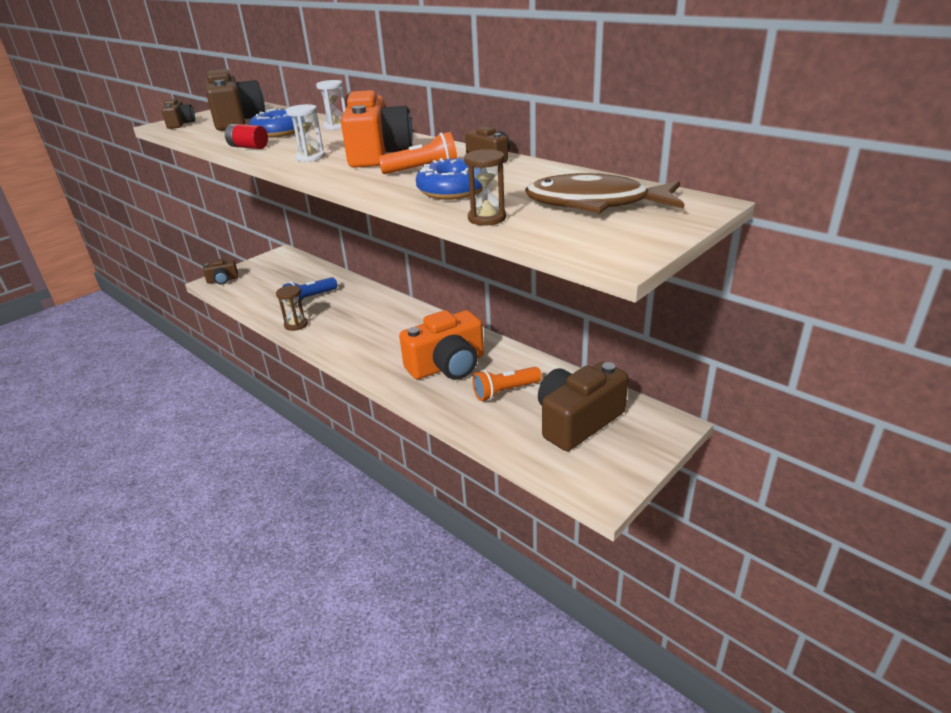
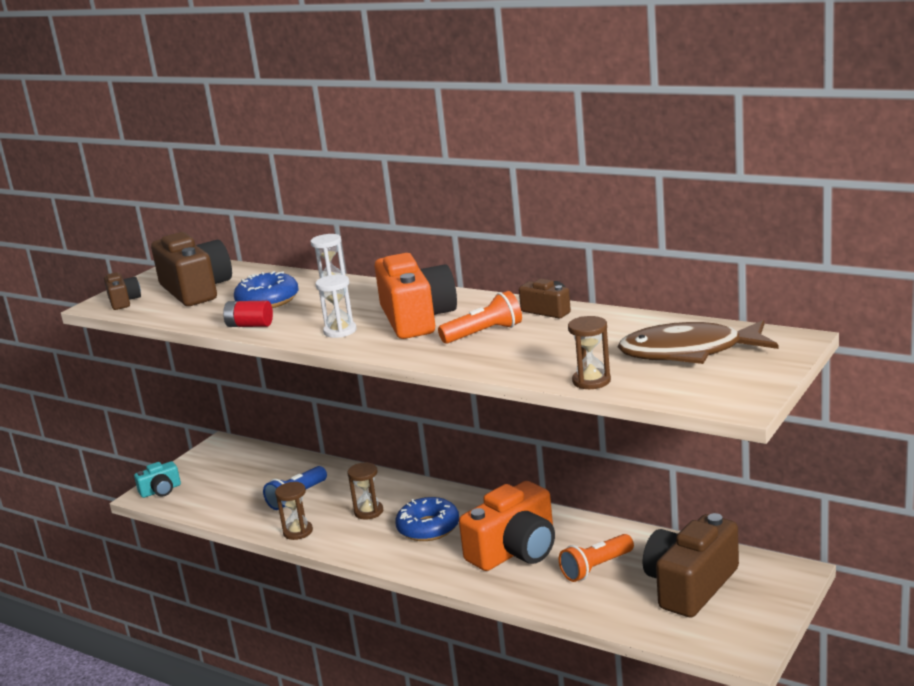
camera: 10 degrees left, 10 degrees down
(223, 280) = (161, 490): brown camera -> turquoise camera
(354, 317) = (368, 512): none -> brown hourglass
(453, 190) = (535, 354): blue donut -> blue donut (428, 528)

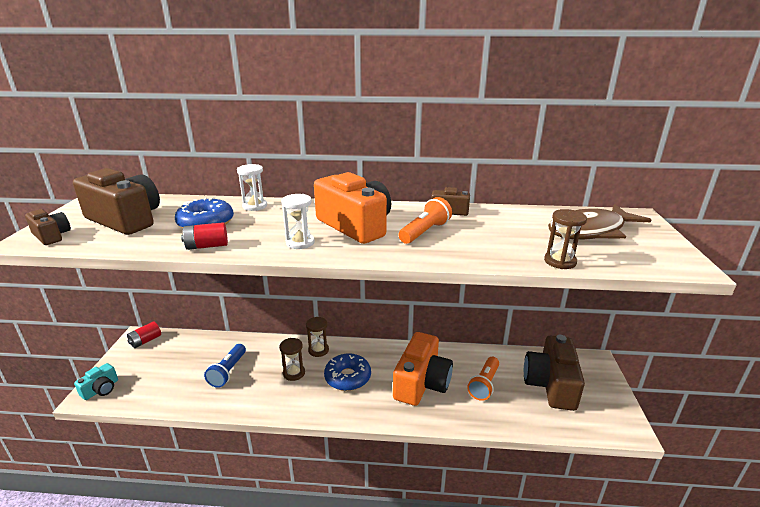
camera: 30 degrees left, 5 degrees up
(226, 449) = (145, 341): none -> red battery
(298, 532) = (247, 403): brown hourglass -> brown hourglass (318, 350)

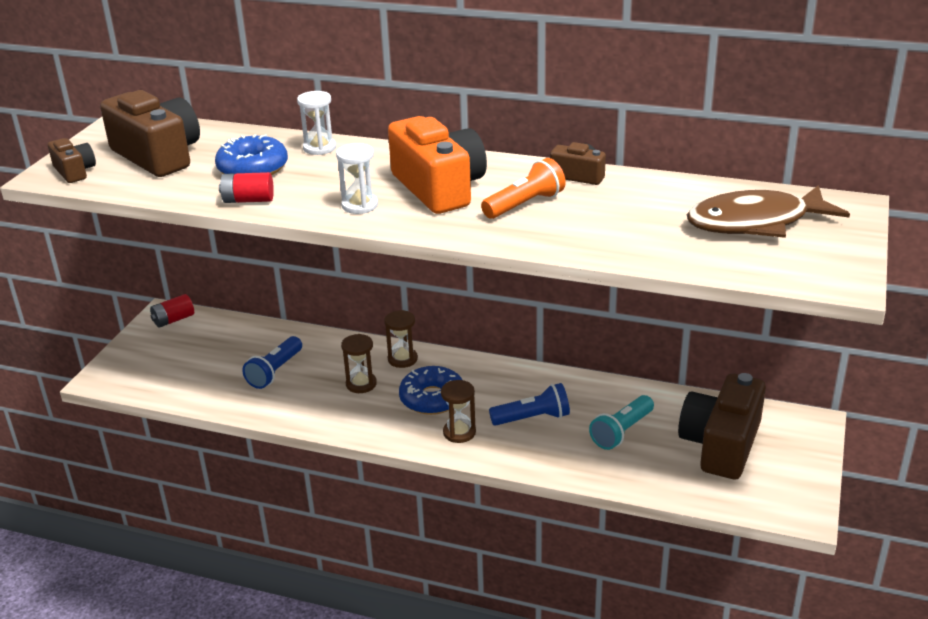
camera: 15 degrees right, 5 degrees up
(101, 389) = (116, 373): turquoise camera -> none
(421, 383) = (532, 418): orange camera -> blue flashlight
(484, 384) = (622, 432): orange flashlight -> turquoise flashlight
(560, 261) = (674, 260): brown hourglass -> brown hourglass (459, 432)

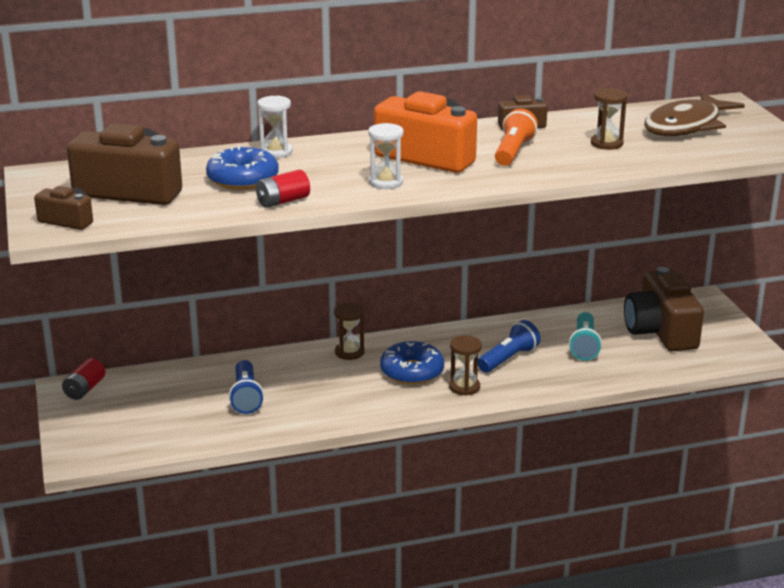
camera: 35 degrees left, 5 degrees down
(361, 384) = (337, 381): brown hourglass -> brown hourglass (606, 144)

